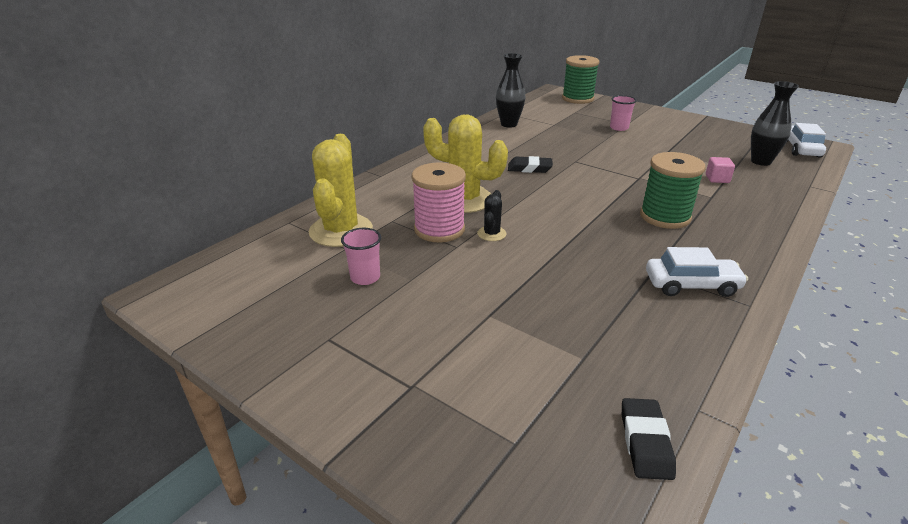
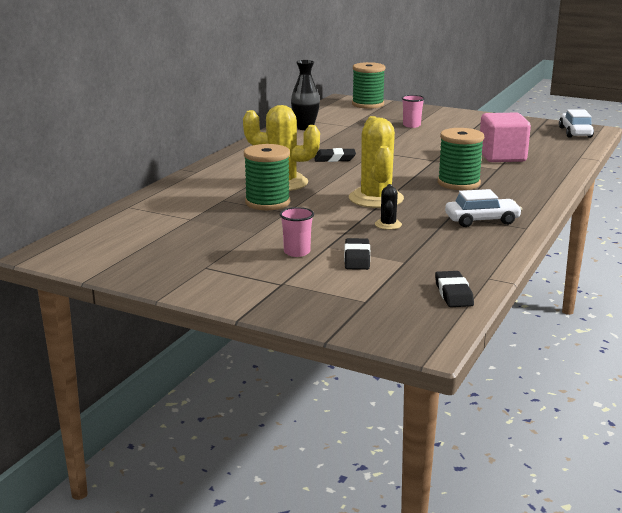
camera: 10 degrees left, 10 degrees down
(341, 231) = (180, 209): yellow cactus -> yellow cactus (376, 199)
(365, 277) = (217, 234): pink cup -> pink cup (297, 252)
(439, 229) = (267, 203): pink spool -> green spool
(491, 234) = (314, 202): black cactus -> black cactus (388, 224)
(521, 343) = (357, 258): none -> black eraser
(717, 179) = (502, 157): pink cube -> pink cube, size x2.28
(761, 161) = (540, 143): black vase -> none

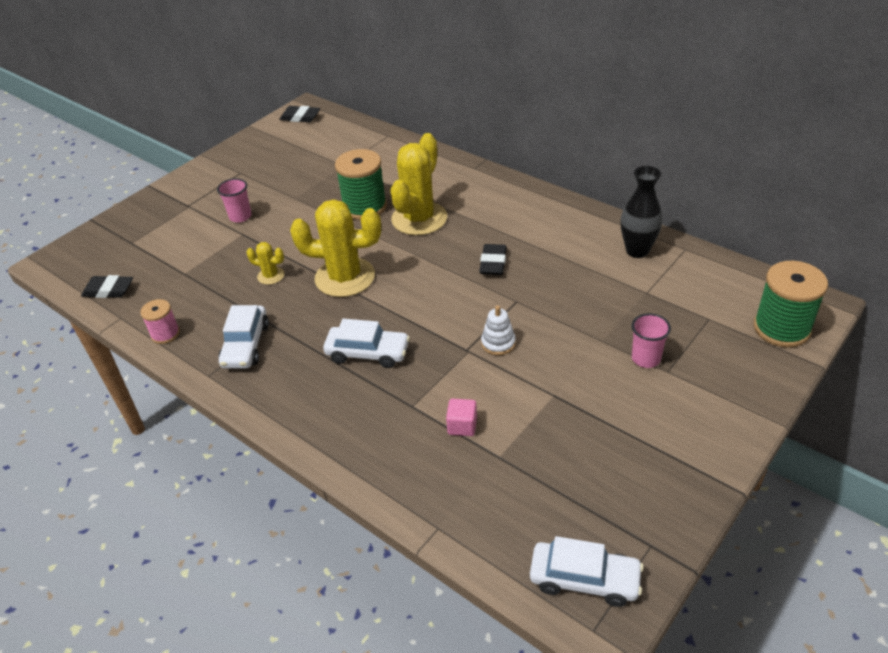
camera: 105 degrees right, 20 degrees up
(357, 258) = (208, 247): black eraser -> black eraser (300, 117)
(388, 224) = (271, 276): black cactus -> yellow cactus
(422, 153) = (498, 343): none -> white stacking toy
(458, 183) = (368, 353): green spool -> white car
(494, 253) = (165, 334): none -> pink spool
(502, 157) = (462, 426): pink cube -> pink cube, size x0.44

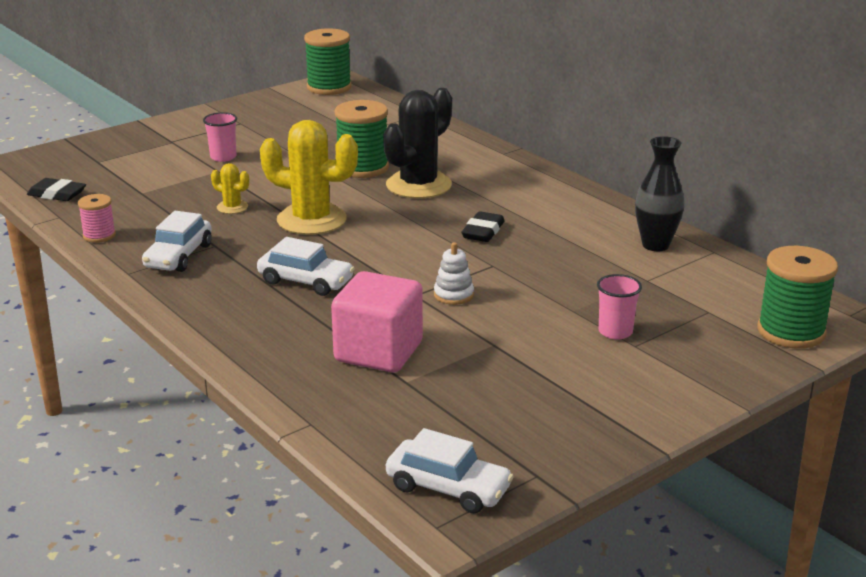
camera: 10 degrees right, 15 degrees down
(300, 117) = (329, 87): black eraser -> green spool
(419, 219) = (418, 185): yellow cactus -> black cactus
(462, 426) = (378, 352): pink cube -> pink cube, size x2.28

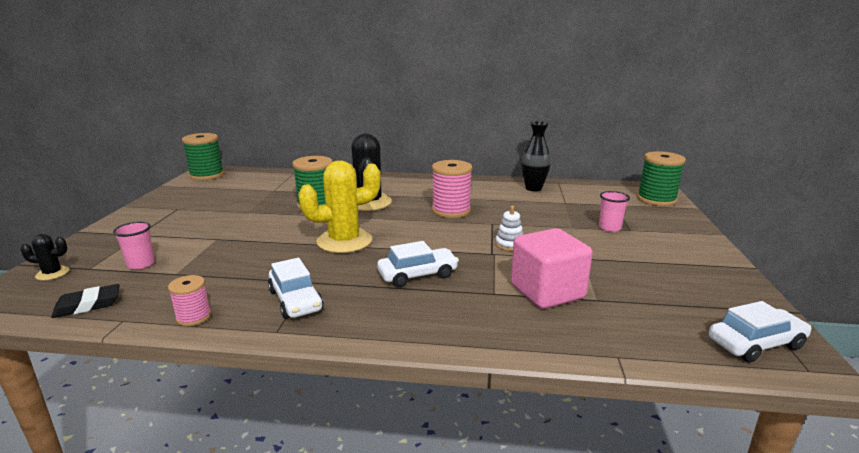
camera: 45 degrees left, 5 degrees down
(72, 156) = (52, 273): none -> black cactus
(223, 157) = (203, 230): pink cup -> pink cup (141, 264)
(232, 207) = (273, 255): yellow cactus -> none
(483, 231) = (451, 211): black eraser -> pink spool

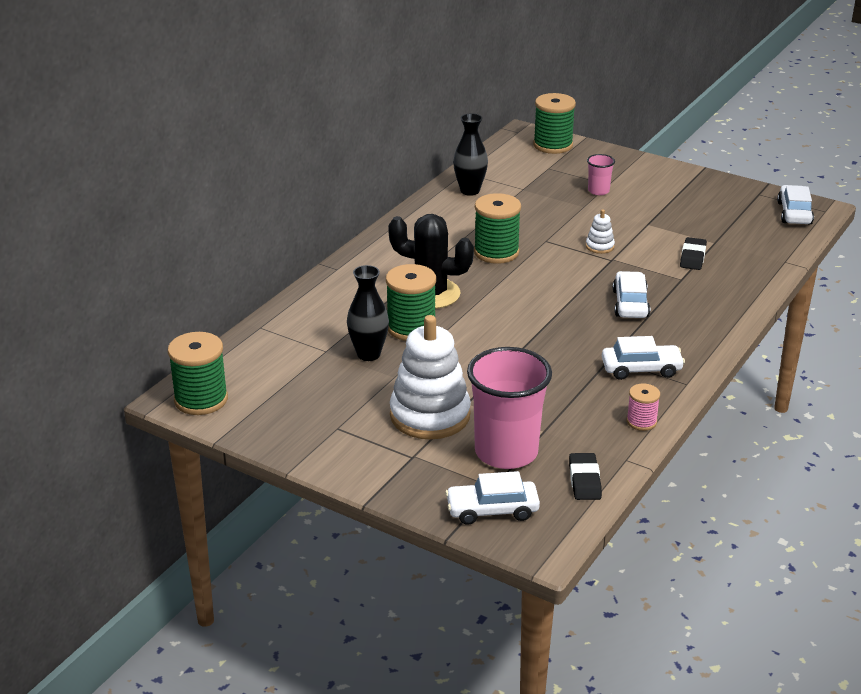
camera: 65 degrees left, 10 degrees up
(52, 273) = (492, 510): black cactus -> white car
(141, 264) = (506, 452): pink cup -> pink cup, size x2.19
(195, 230) = (430, 415): none -> white stacking toy
(274, 200) = (368, 354): none -> black vase
(344, 241) = (531, 326): yellow cactus -> none
(451, 211) = (496, 252): pink spool -> green spool
(547, 292) = (692, 257): pink cube -> black eraser

